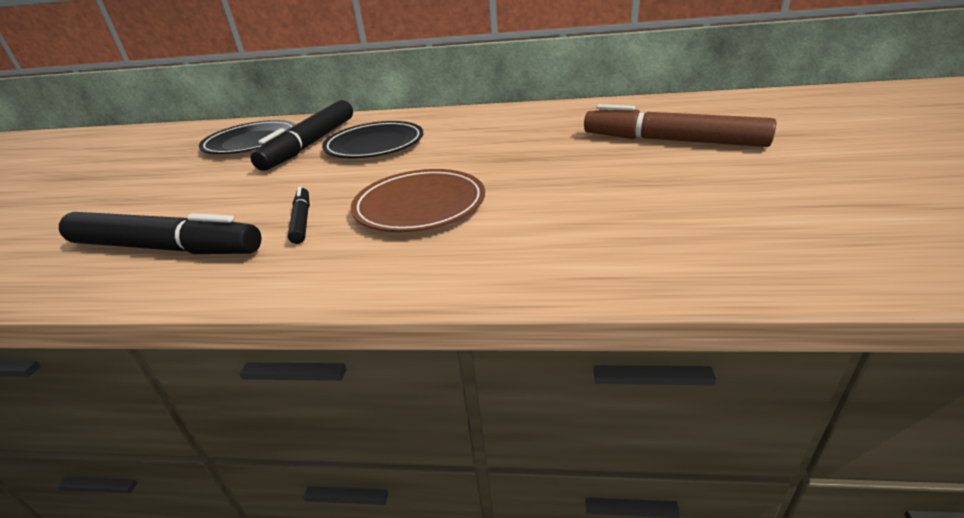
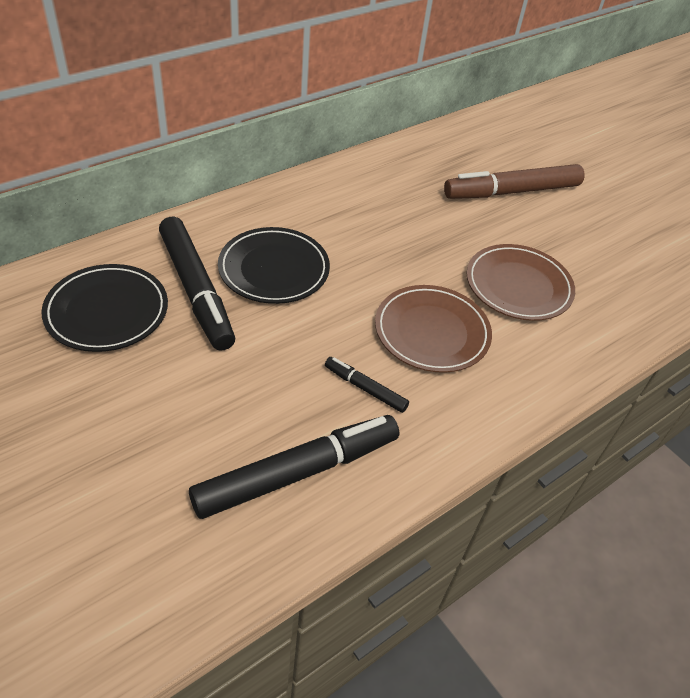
camera: 50 degrees left, 15 degrees up
(564, 200) = (518, 286): none -> brown plate

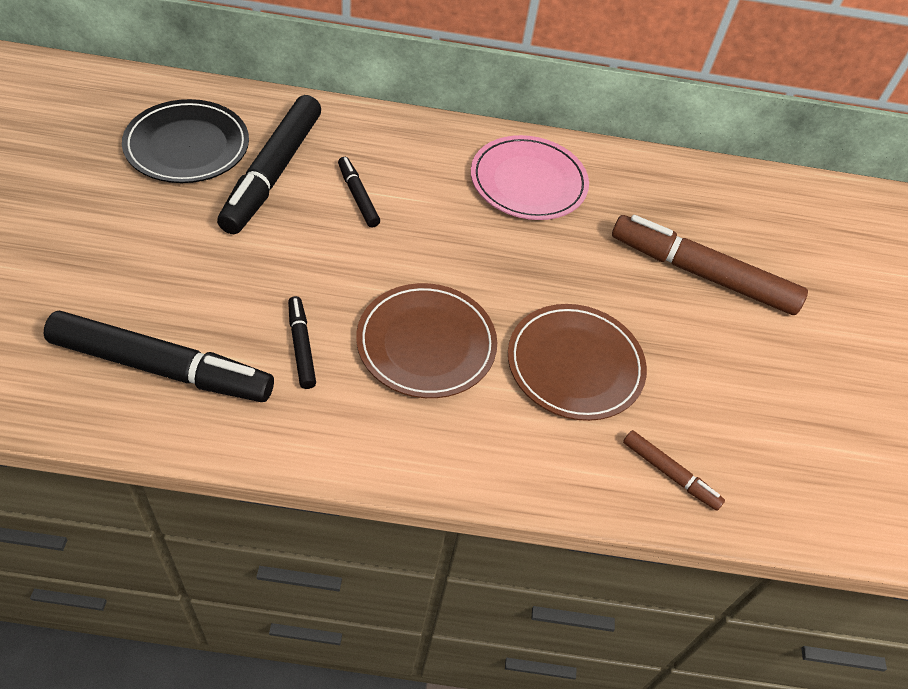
camera: 40 degrees right, 5 degrees up
(274, 269) = (358, 196): black plate -> black marker
(362, 195) = (528, 182): none -> pink plate
(629, 310) = (670, 474): none -> brown marker

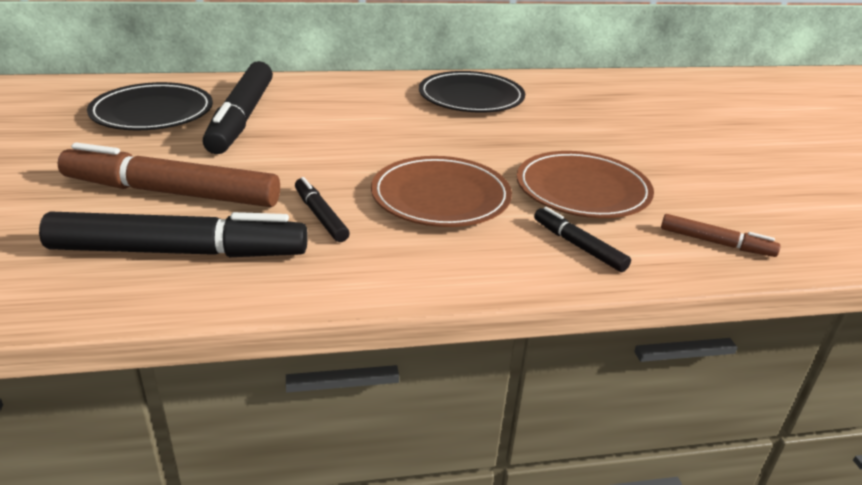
camera: 10 degrees left, 20 degrees down
(358, 196) = (328, 121): black marker -> black marker (578, 246)
(528, 182) = (471, 97): pink plate -> black plate
(702, 274) = (646, 126): brown marker -> brown marker (172, 193)

